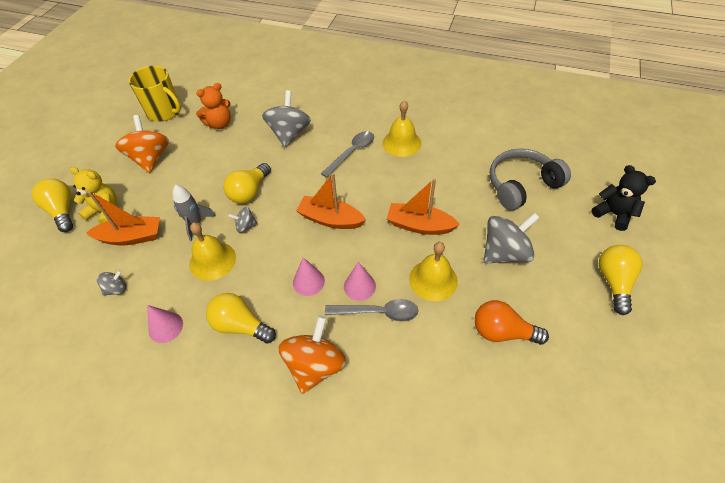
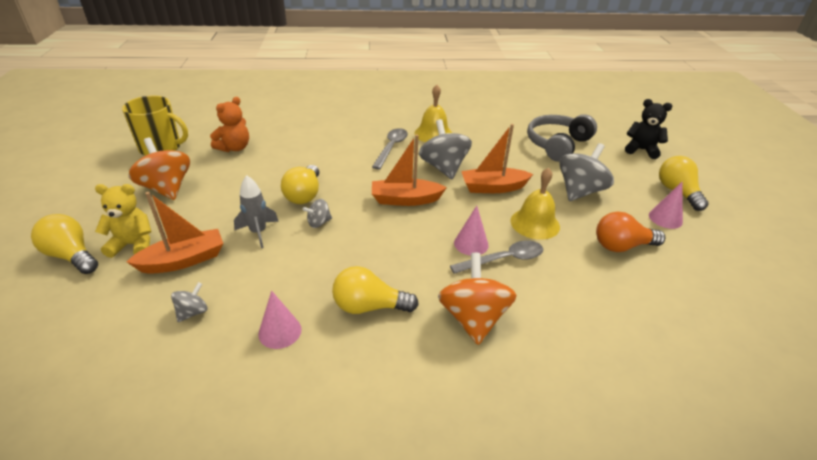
camera: 25 degrees left, 15 degrees down
(212, 260) = (299, 259): yellow bell -> none
(289, 134) = (317, 144): grey spinning top -> grey spinning top (443, 167)
(308, 281) = (417, 252): pink cone -> pink cone (665, 218)

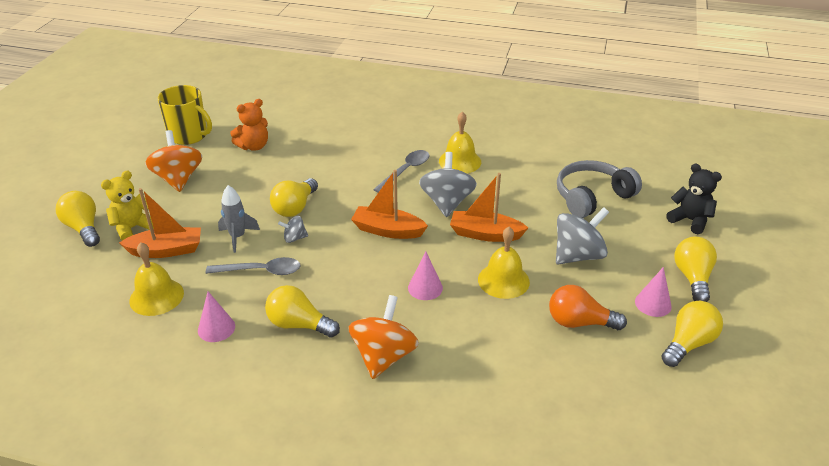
camera: 20 degrees right, 0 degrees up
(133, 245) = (133, 228): yellow teddy bear -> yellow teddy bear turned 60 degrees counterclockwise
(192, 312) = (156, 296): grey spinning top -> yellow bell
(503, 259) = (447, 310): grey spoon -> grey spoon (261, 271)
(716, 245) = (688, 343): none -> yellow light bulb

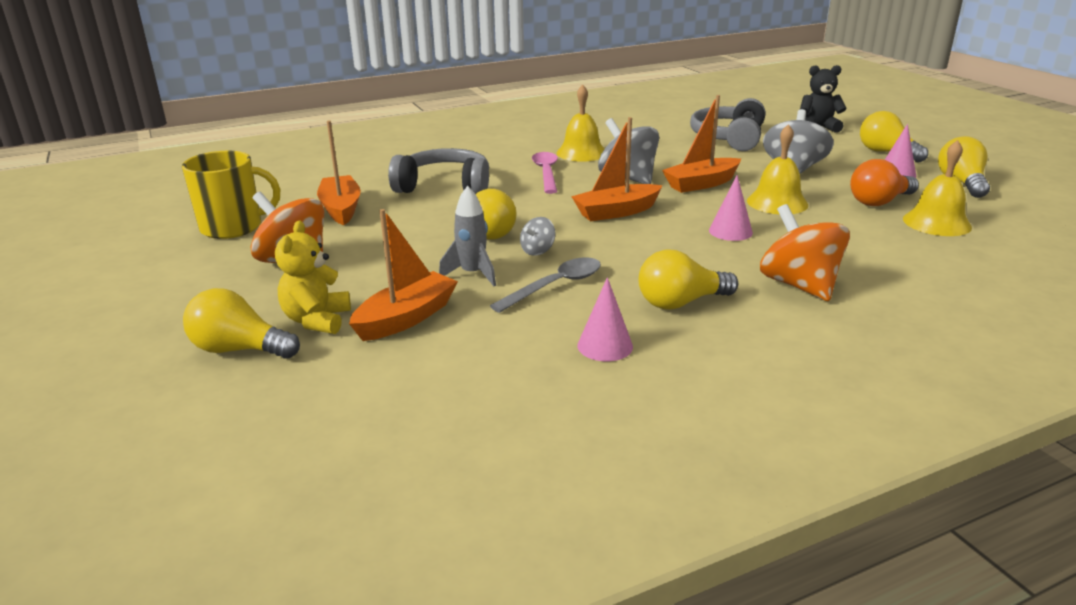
camera: 40 degrees left, 10 degrees down
(156, 296) = (478, 357): yellow bell -> yellow bell (936, 223)
(254, 146) = (341, 209): orange teddy bear -> orange boat
(330, 154) = (444, 186): none -> grey headphones
(405, 171) = (546, 173): grey spoon -> pink spoon

